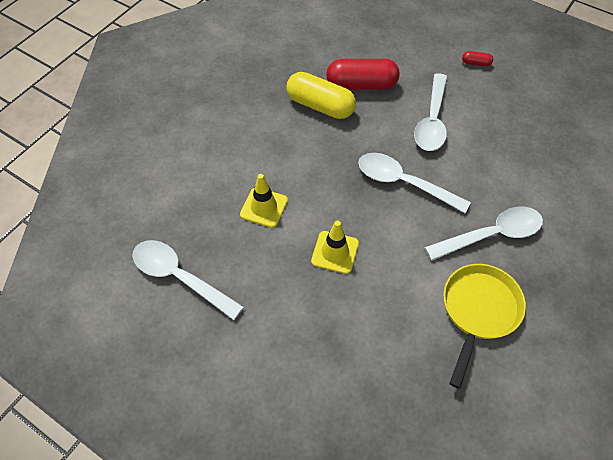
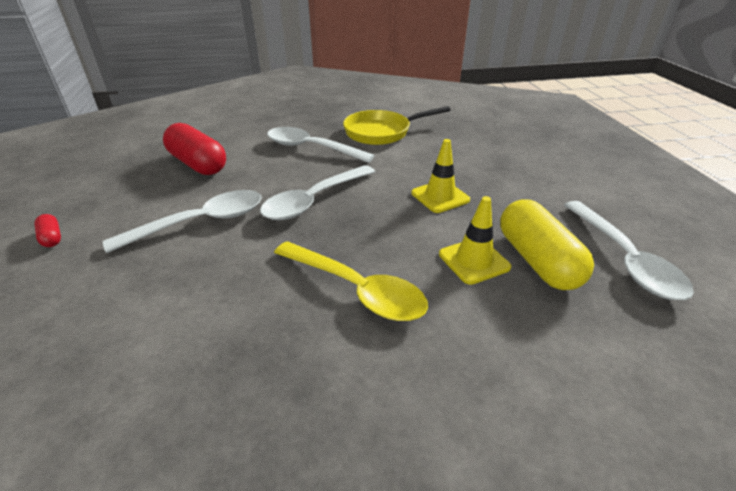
camera: 135 degrees left, 20 degrees down
(302, 146) = (357, 289): none -> yellow spoon
(320, 106) = (266, 320): yellow capsule -> yellow capsule (537, 260)
(361, 85) = (180, 306): red capsule -> red capsule (198, 164)
(403, 183) = (314, 200): white spoon -> white spoon turned 60 degrees clockwise

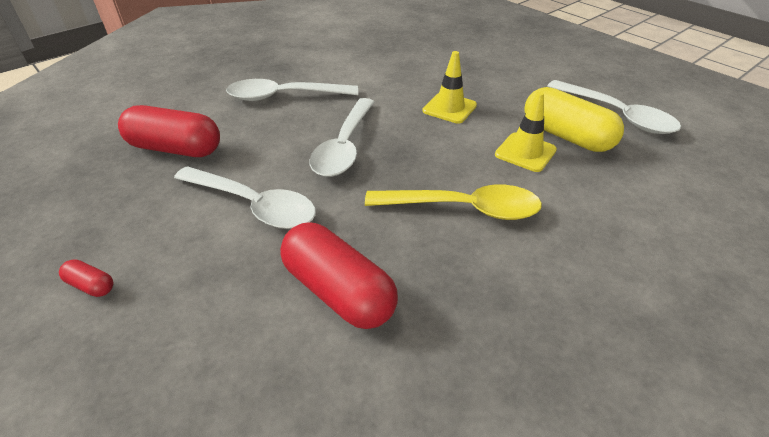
camera: 30 degrees left, 5 degrees up
(183, 313) = (338, 291): none -> red capsule
(201, 222) = (254, 205): white spoon -> white spoon turned 90 degrees clockwise
(381, 132) = (337, 62): yellow pan -> none

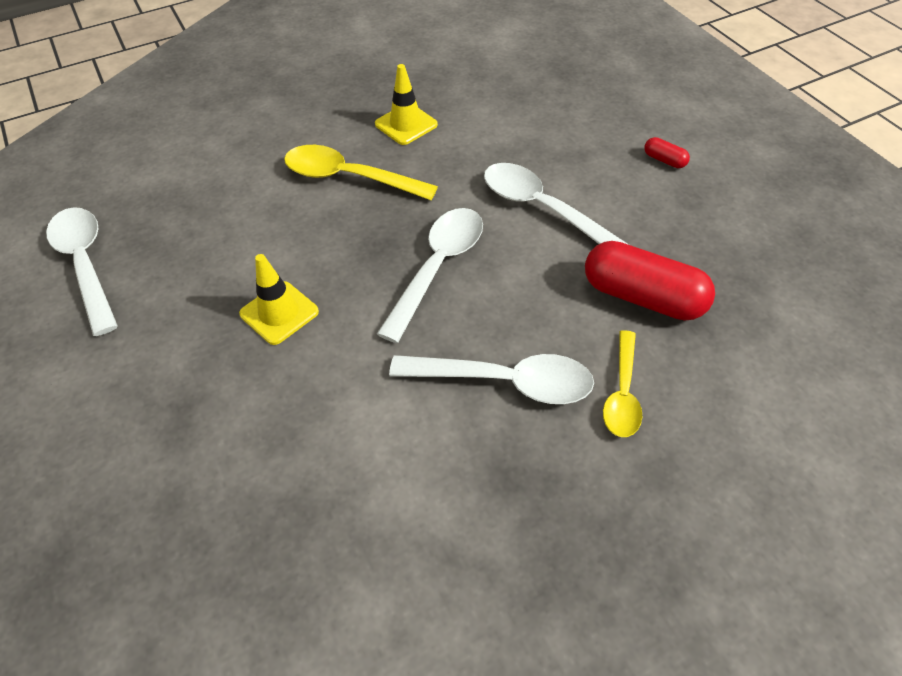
camera: 165 degrees left, 10 degrees up
(208, 100) = (622, 393): none -> yellow spoon
(338, 291) = (475, 132): red capsule -> none
(525, 152) = (243, 228): yellow traffic cone -> yellow traffic cone (406, 124)
(566, 136) = (179, 242): yellow capsule -> none

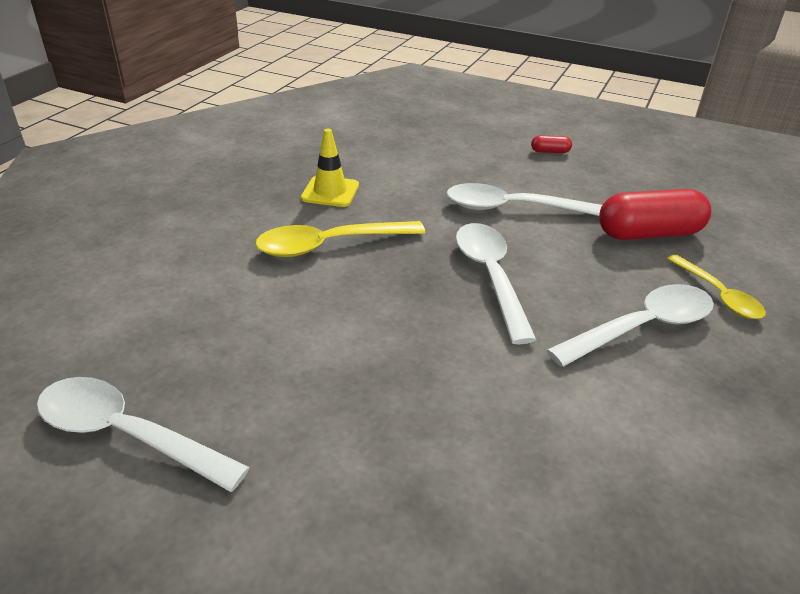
camera: 40 degrees left, 15 degrees down
(279, 313) = (402, 371): yellow traffic cone -> none

